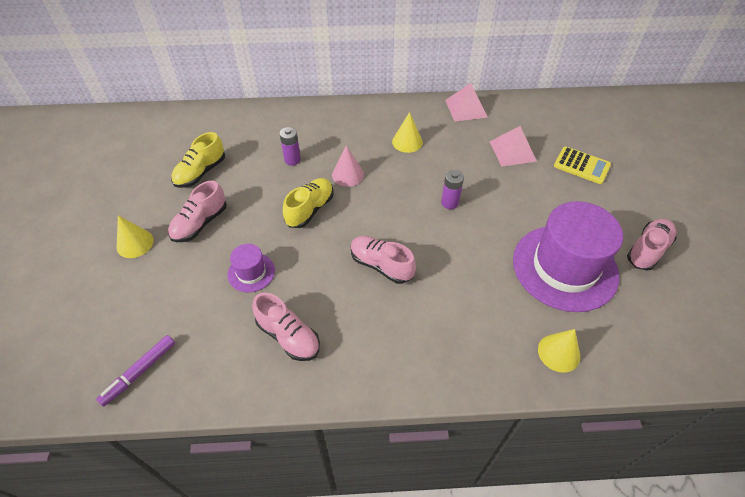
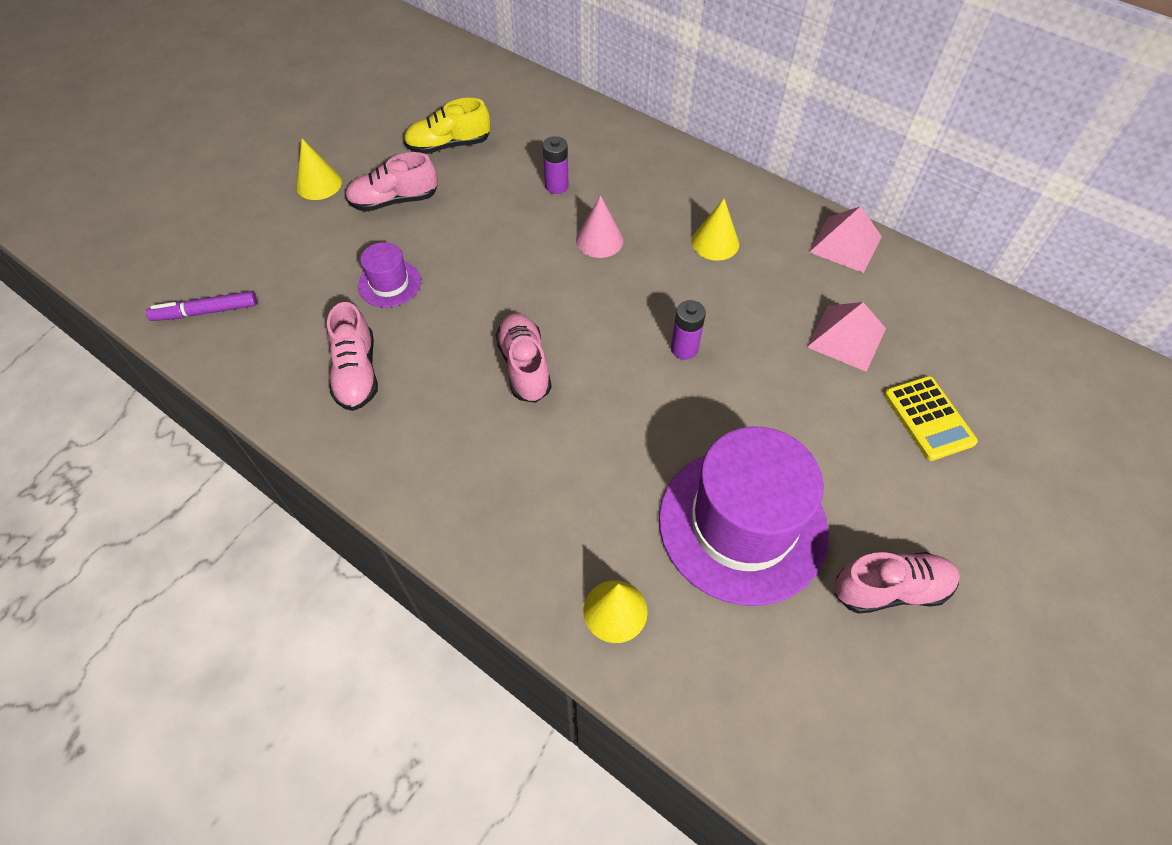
camera: 40 degrees right, 5 degrees up
(310, 209) = (516, 254): yellow shoe -> none

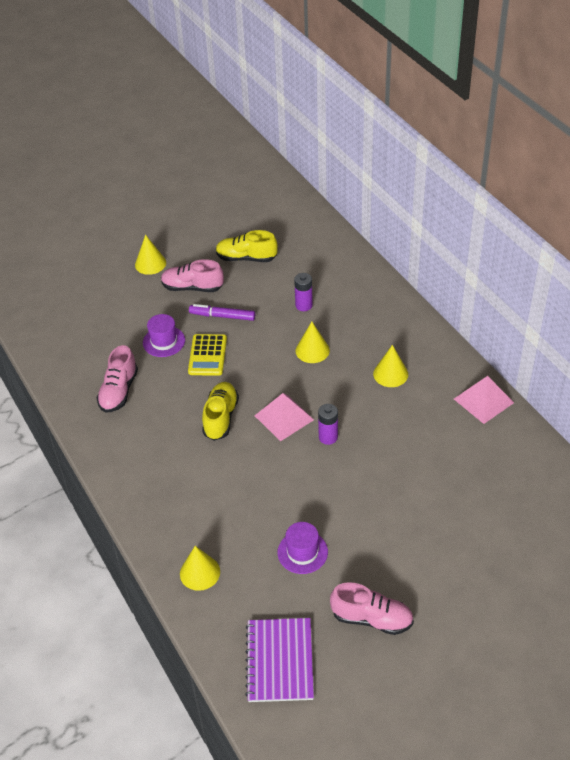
camera: 25 degrees right, 10 degrees down
(206, 312) = (48, 328): purple marker -> purple marker (222, 316)
(524, 366) = (221, 417): pink shoe -> yellow shoe
(599, 240) = (312, 350): pink cone -> yellow cone
(742, 524) = (302, 552): purple hat -> purple hat, size x0.45
(806, 708) = (280, 661): none -> purple notebook
(846, 337) = (442, 462): pink pyramid -> pink pyramid (284, 417)
(928, 418) = (465, 530): yellow calculator -> yellow calculator (207, 355)

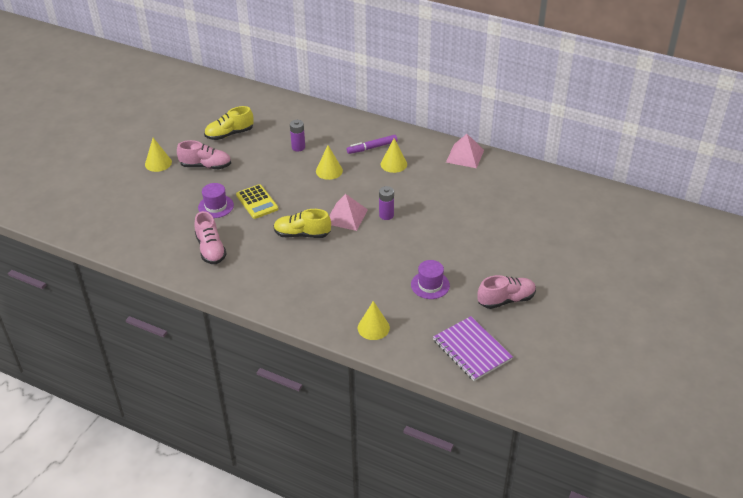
camera: 35 degrees left, 5 degrees down
(192, 287) = (206, 166): pink shoe -> pink shoe turned 150 degrees counterclockwise
(221, 417) = (302, 234): yellow shoe -> yellow shoe turned 60 degrees counterclockwise
(222, 316) = (245, 175): purple marker -> purple marker (372, 147)

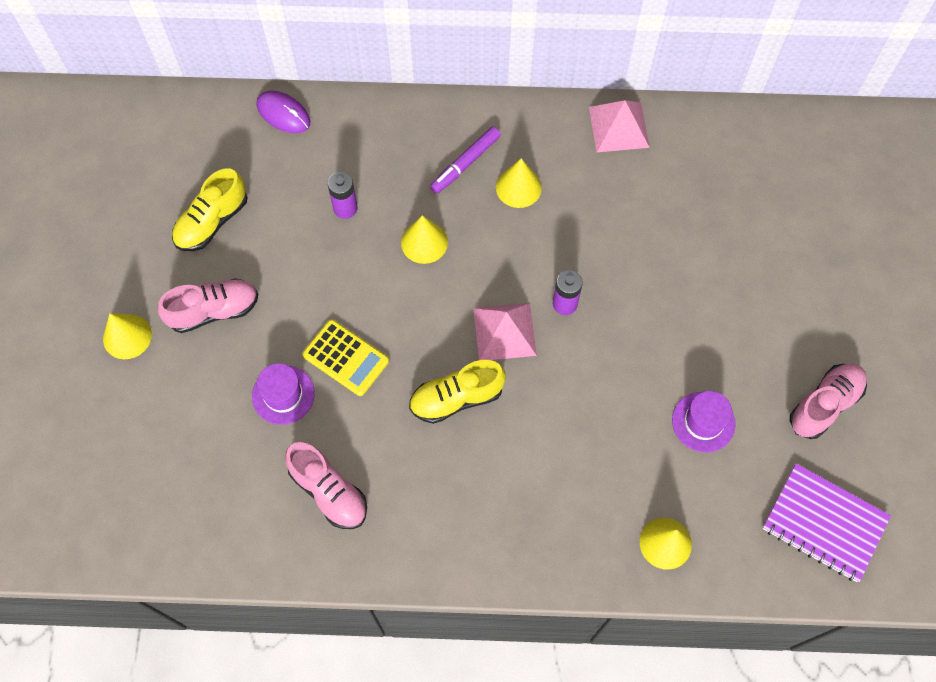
camera: 25 degrees left, 25 degrees up
(293, 105) = (283, 114): none -> purple mouse

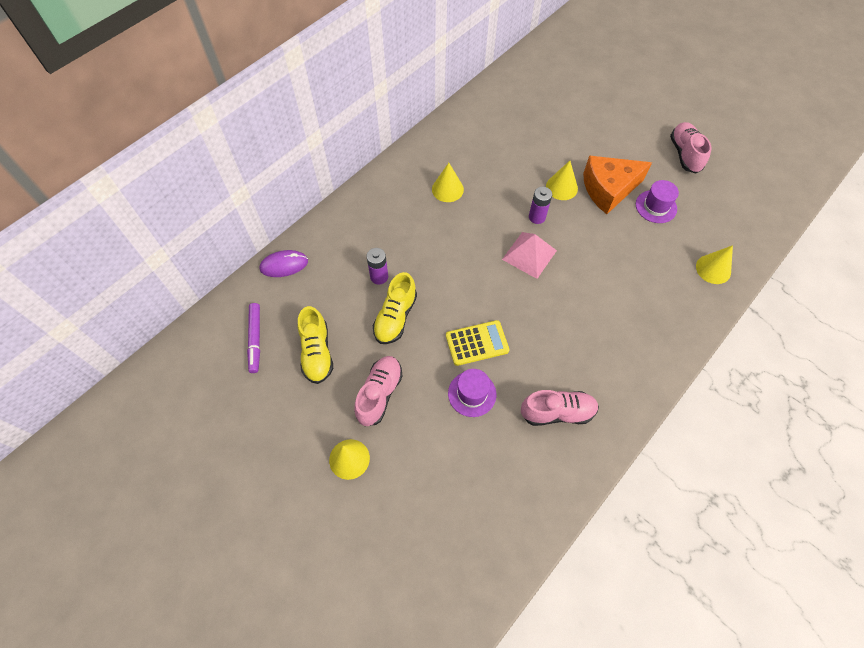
camera: 50 degrees left, 5 degrees down
(424, 242) = (439, 254): yellow cone -> yellow cone (561, 187)
(456, 398) = (551, 305): yellow shoe -> yellow shoe (395, 317)
(465, 163) = (409, 202): purple marker -> purple marker (255, 339)
(619, 127) = (455, 125): pink pyramid -> none
(680, 353) = (608, 189): none -> orange cheese
(824, 523) = (749, 197): purple notebook -> none

